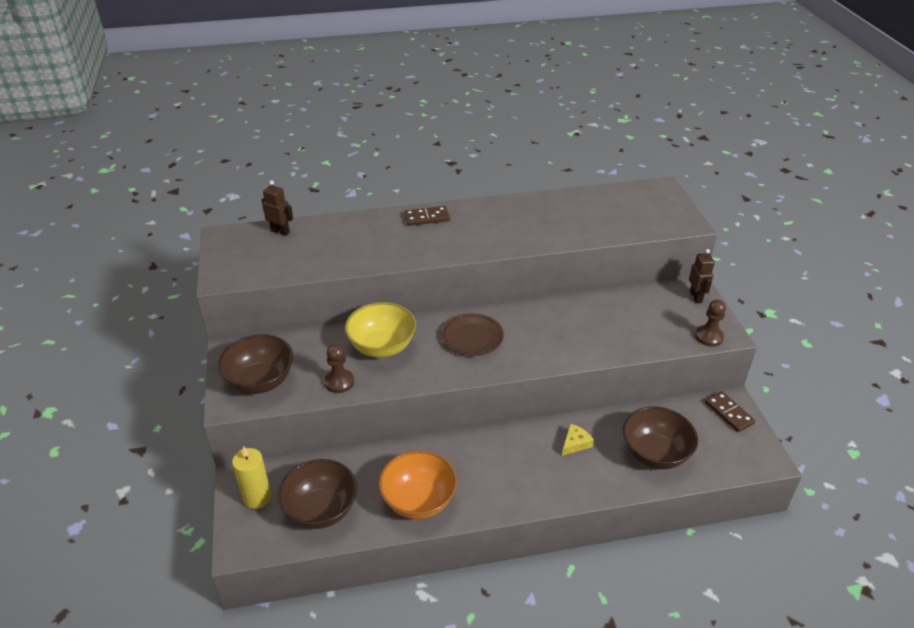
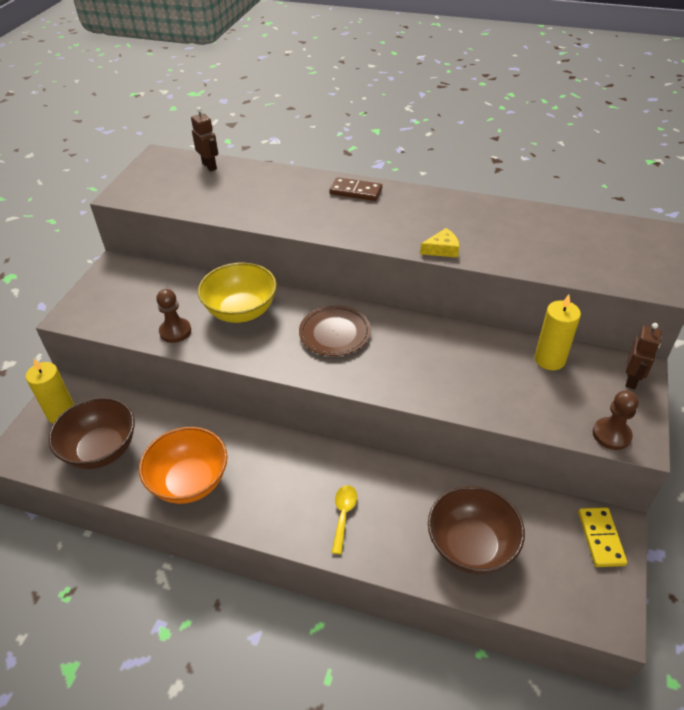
camera: 30 degrees right, 5 degrees up
(260, 381) = (112, 305): brown bowl -> none
(555, 472) = (343, 515): none -> yellow spoon
(575, 443) = (389, 493): yellow cheese -> yellow cheese (442, 249)
(636, 302) = (549, 359): none -> yellow candle
(729, 413) = (600, 538): brown domino -> yellow domino

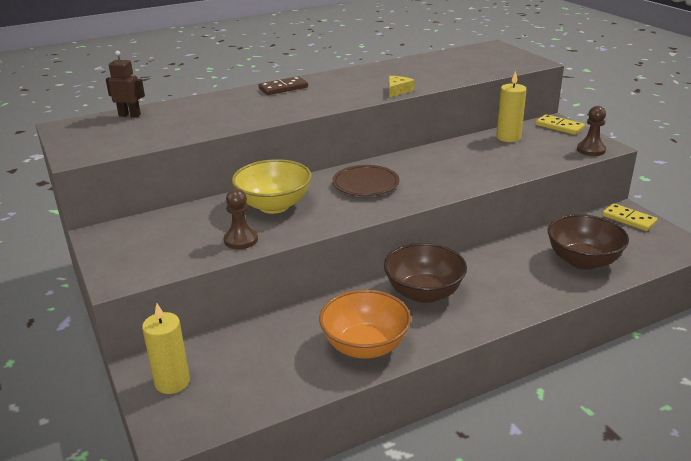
camera: 45 degrees left, 15 degrees down
(101, 450) = (256, 377): brown bowl -> brown bowl (424, 293)
(343, 515) = (495, 294): yellow spoon -> none
(631, 380) = (559, 127): brown robot -> yellow domino

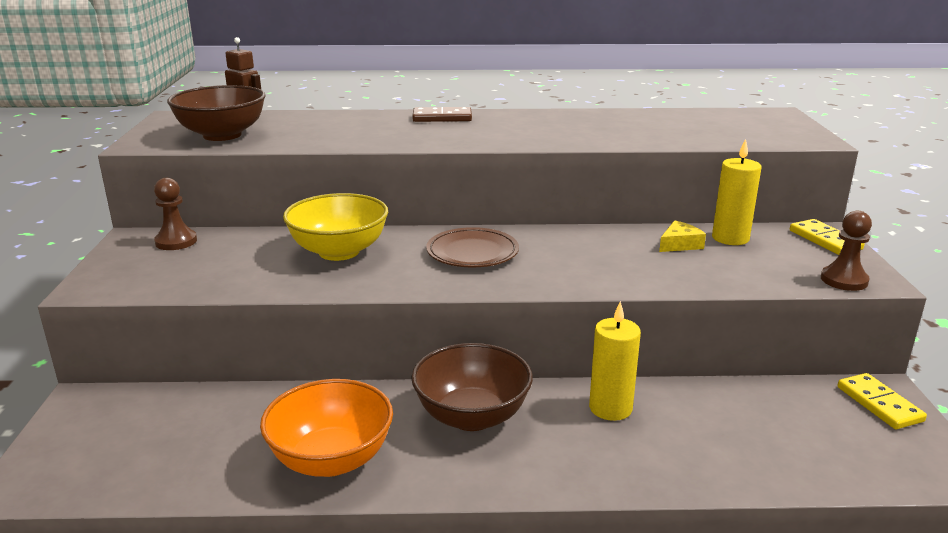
camera: 25 degrees right, 5 degrees down
(172, 382) = (90, 426): yellow candle -> yellow candle (610, 408)
(241, 240) = (258, 279): brown pawn -> brown pawn (176, 241)
(398, 91) = (575, 142): yellow cheese -> yellow cheese (679, 244)
(582, 261) = (745, 442): brown bowl -> brown bowl (222, 135)

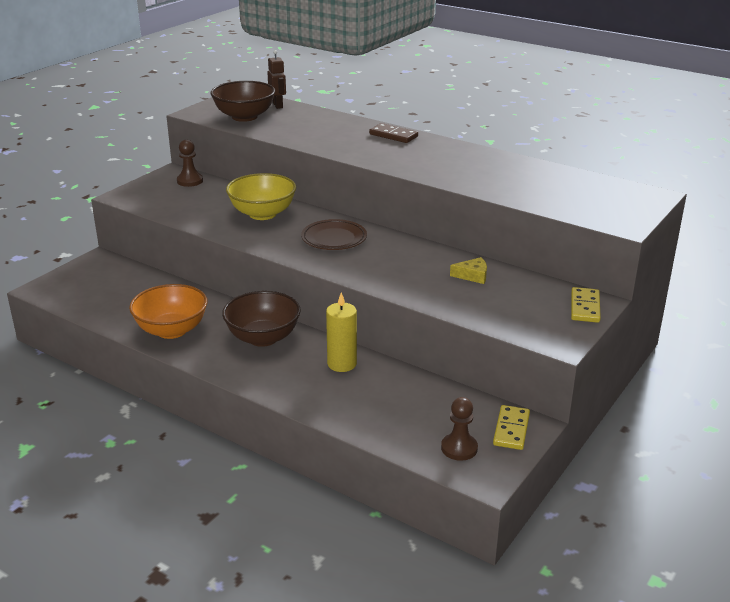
camera: 35 degrees right, 5 degrees up
(730, 238) = (516, 283): yellow candle -> none
(844, 280) = (539, 335): brown pawn -> brown pawn (459, 448)

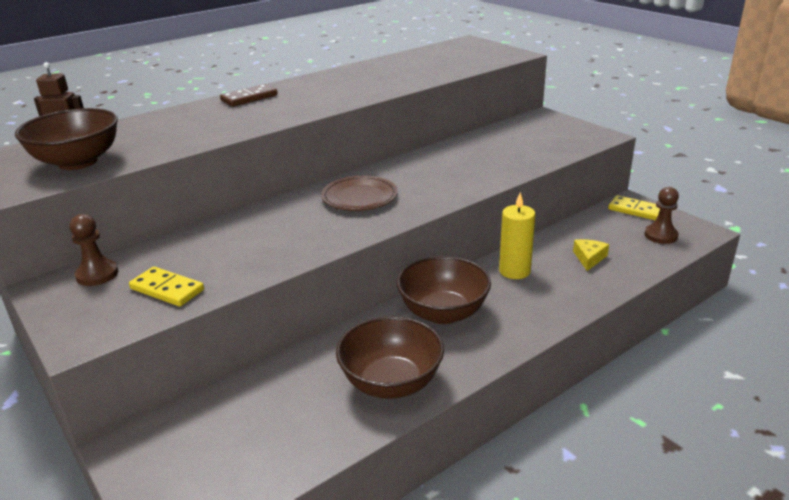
camera: 70 degrees left, 0 degrees up
(171, 330) = (391, 383): orange bowl -> brown bowl
(262, 214) = (259, 231): yellow bowl -> none
(472, 276) = (479, 148): yellow cheese -> yellow cheese (589, 258)
(584, 307) = (549, 120): yellow domino -> yellow domino (167, 289)

